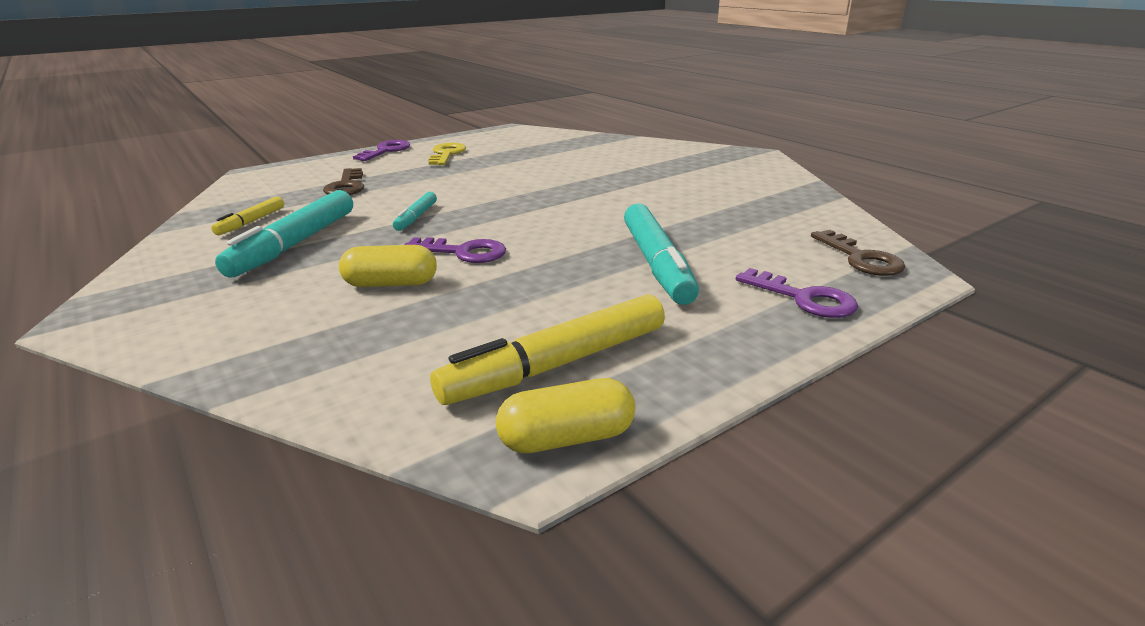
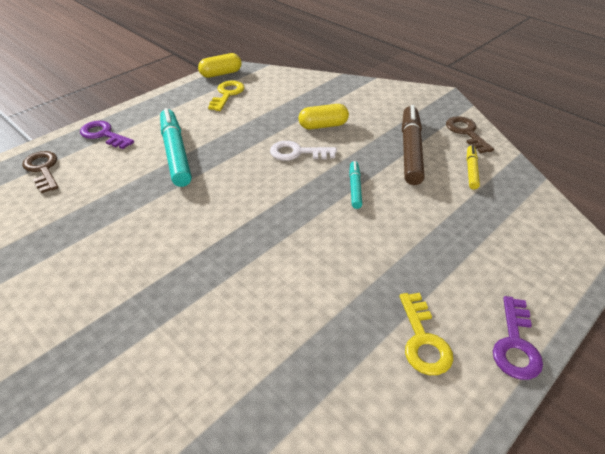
camera: 170 degrees right, 15 degrees up
(295, 244) = (410, 150): turquoise marker -> brown marker
(346, 186) = (460, 233): brown key -> brown key (466, 132)
(464, 252) = (297, 153): purple key -> white key
(557, 364) = (227, 94): yellow marker -> yellow key

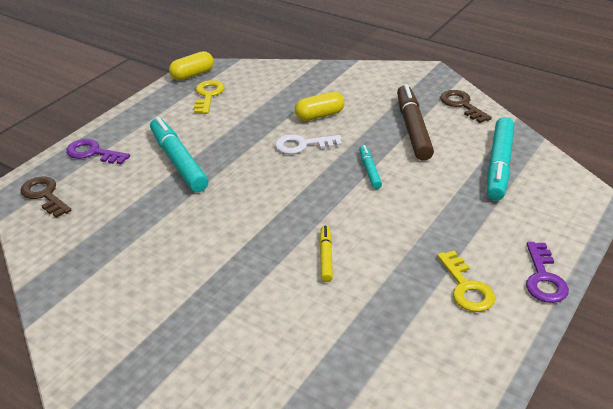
camera: 10 degrees left, 5 degrees down
(471, 170) = (474, 140): yellow marker -> yellow marker (326, 257)
(491, 201) = (499, 165): none -> turquoise marker

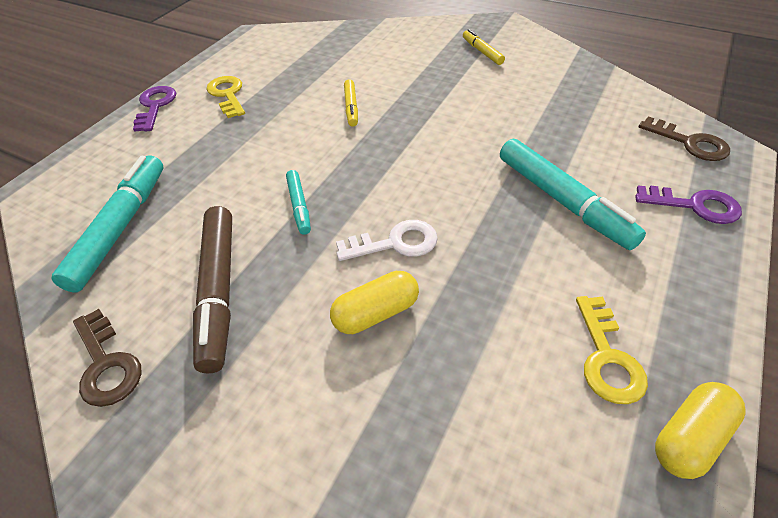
camera: 175 degrees right, 10 degrees up
(151, 330) = (482, 52): none -> yellow marker

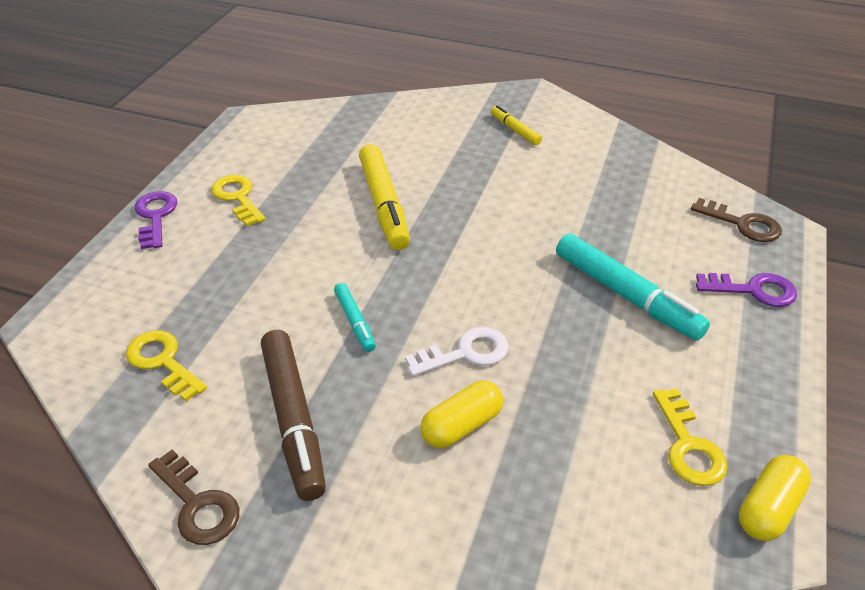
camera: 10 degrees left, 5 degrees down
(120, 228) = (162, 361): turquoise marker -> yellow key
(351, 107) = (384, 205): yellow marker -> yellow marker, size x1.94

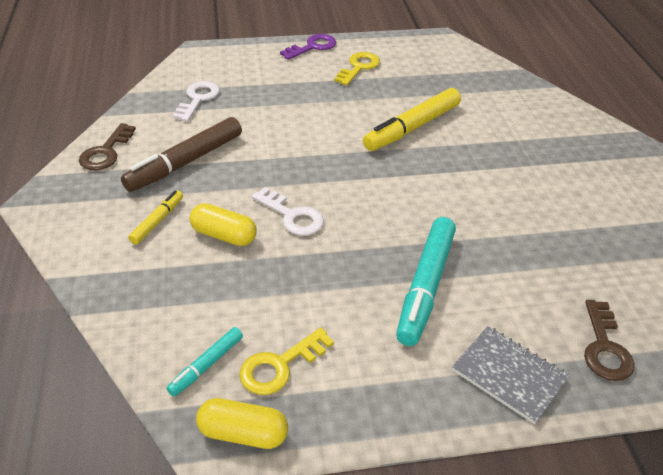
camera: 60 degrees right, 0 degrees up
(162, 361) = (198, 99): yellow key -> white key
(355, 321) = (284, 156): turquoise marker -> turquoise marker (206, 365)
(515, 130) = (580, 161): yellow marker -> yellow marker (157, 221)
(753, 290) = (509, 375): purple key -> grey notebook

